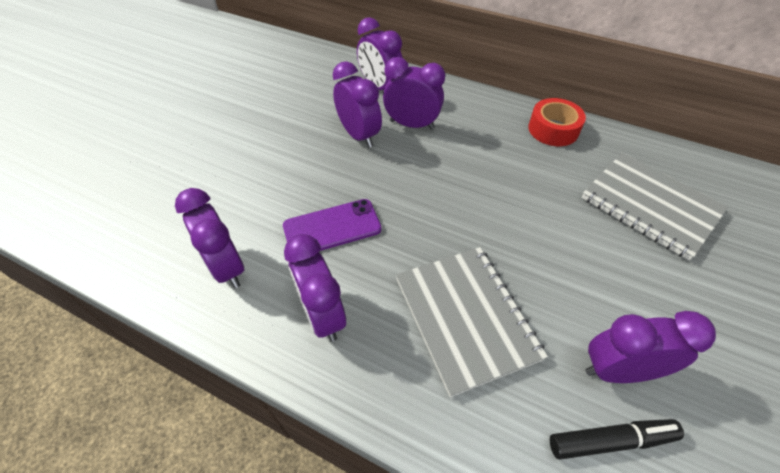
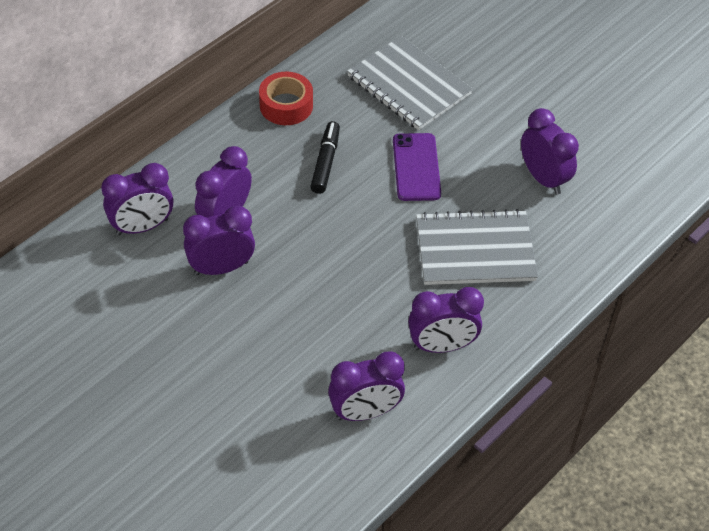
camera: 75 degrees left, 0 degrees up
(332, 228) = (347, 319): purple phone -> purple phone (416, 167)
(611, 440) = (587, 205): black marker -> black marker (325, 162)
(618, 370) = (543, 178): purple clock -> purple clock turned 135 degrees clockwise
(650, 205) = (409, 85): grey notebook -> grey notebook turned 75 degrees clockwise

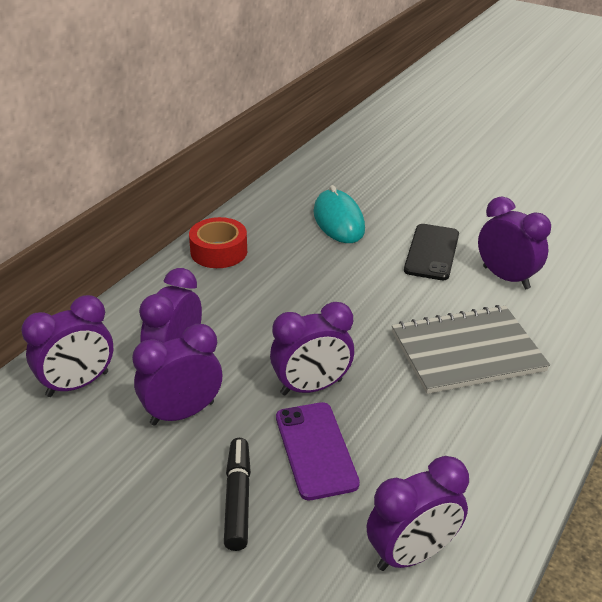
camera: 10 degrees left, 15 degrees down
(325, 162) = (275, 294): black marker -> black marker (238, 499)
(409, 85) = (338, 221): grey notebook -> turquoise mouse
(416, 167) = (373, 285): purple phone -> purple phone (316, 450)
(441, 346) = (474, 456): purple clock -> purple clock (311, 387)
(485, 137) = (431, 252): none -> black phone

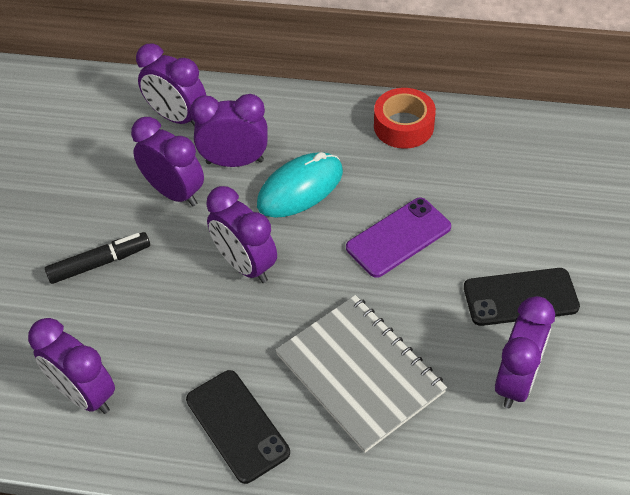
camera: 70 degrees right, 15 degrees up
(316, 450) = (171, 294): purple phone -> purple phone (398, 237)
(338, 221) = (524, 197): turquoise mouse -> turquoise mouse (300, 188)
(493, 442) = (237, 426): none -> black phone

